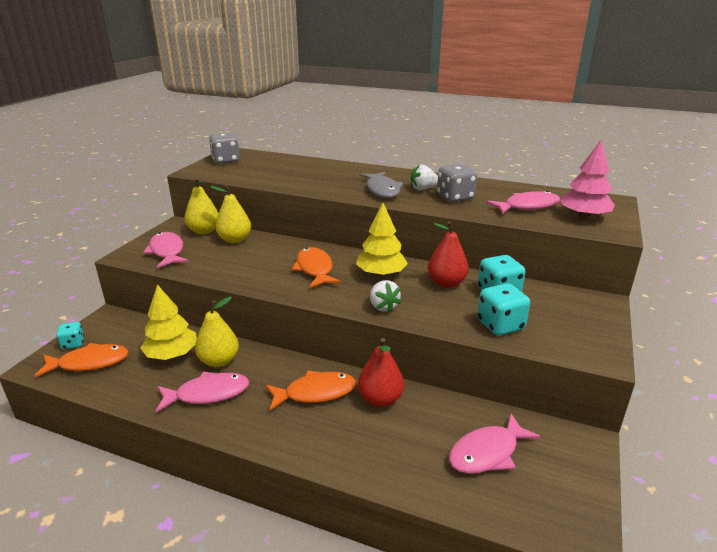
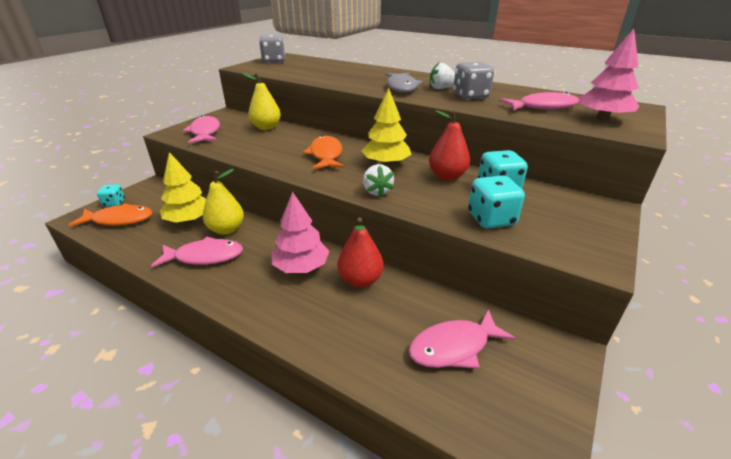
camera: 10 degrees right, 5 degrees up
(204, 231) = (244, 119): yellow pear -> none
(315, 393) = (301, 267): orange fish -> pink tree

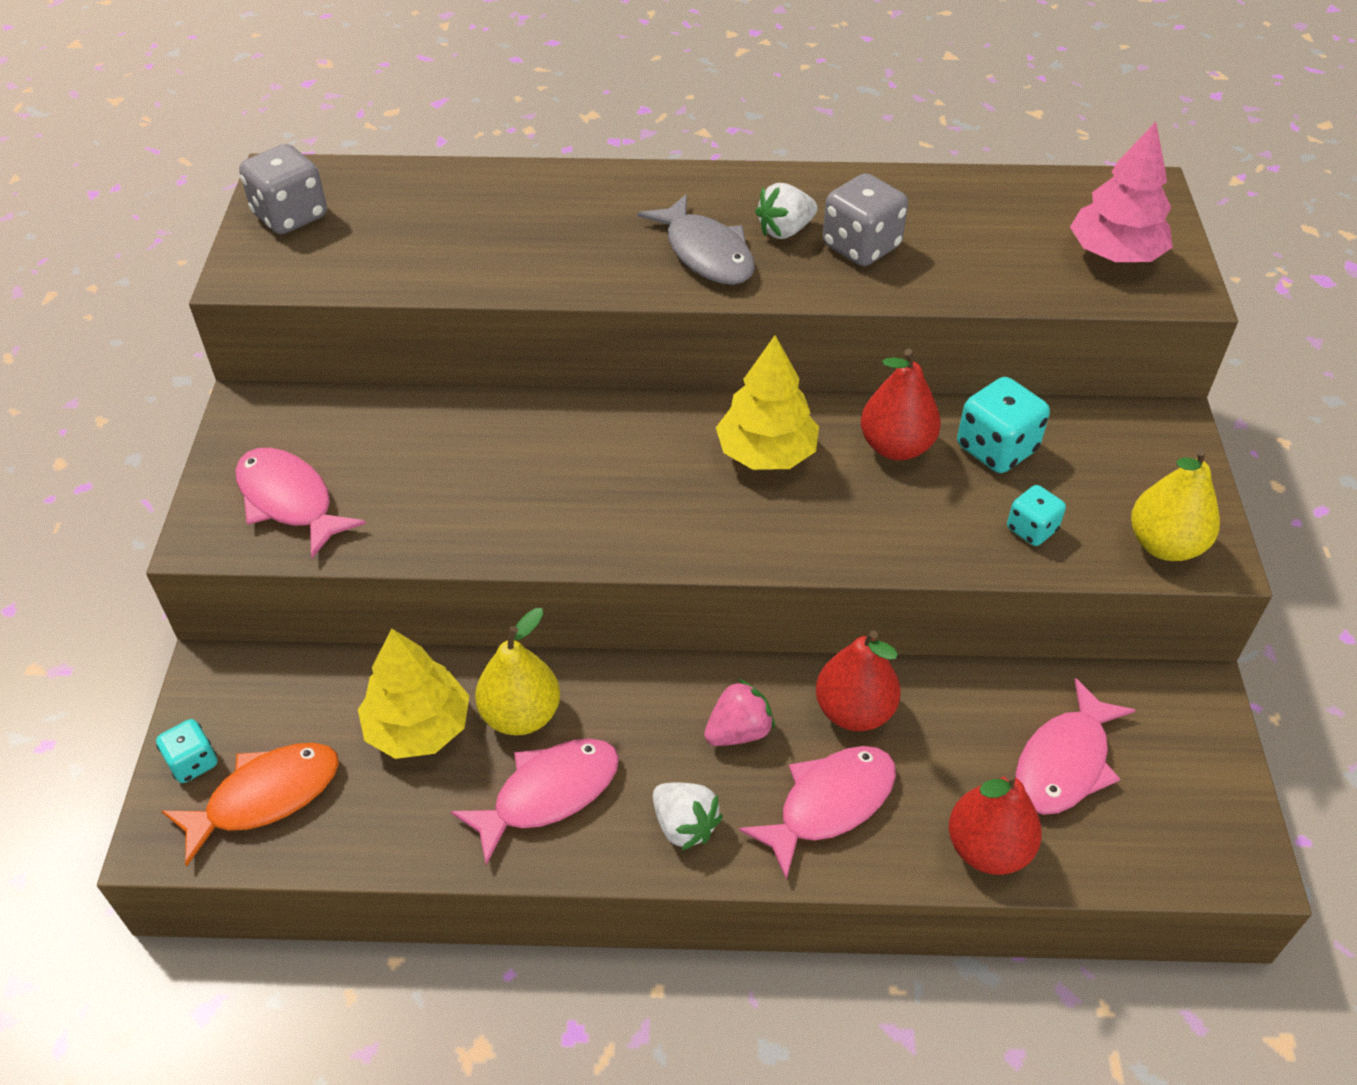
camera: 30 degrees left, 15 degrees up
(266, 127) = (414, 428): yellow pear -> yellow pear (1164, 545)
(301, 267) = (738, 731): pink tree -> pink strawberry
(326, 155) = (632, 473): orange fish -> none
(373, 367) = (987, 848): none -> red pear
(377, 191) = (814, 539): white strawberry -> white strawberry (684, 825)
(491, 219) = (1031, 529): turquoise dice -> turquoise dice, size x0.60
(543, 107) = (1006, 245): pink fish -> pink fish (829, 804)

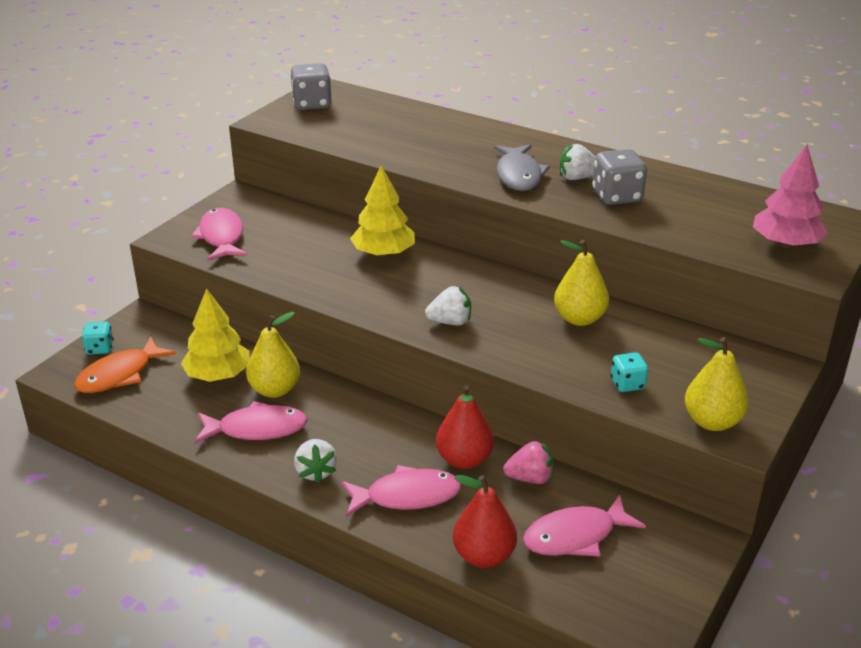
camera: 30 degrees right, 15 degrees down
(265, 797) = (119, 375): orange fish -> orange fish turned 135 degrees clockwise
(738, 731) = (386, 443): pink strawberry -> pink strawberry (530, 478)
(742, 522) = (450, 322): none -> white strawberry
(766, 453) = (496, 297): yellow tree -> yellow tree (383, 253)
(896, 446) = (579, 319): red pear -> yellow pear
(996, 449) = (644, 340): turquoise dice -> none

